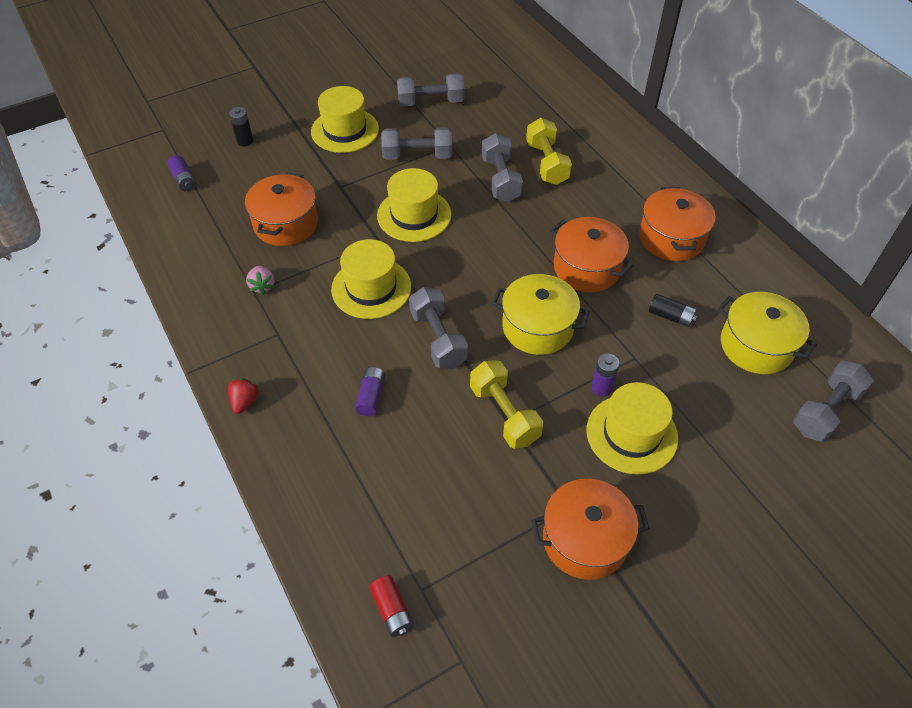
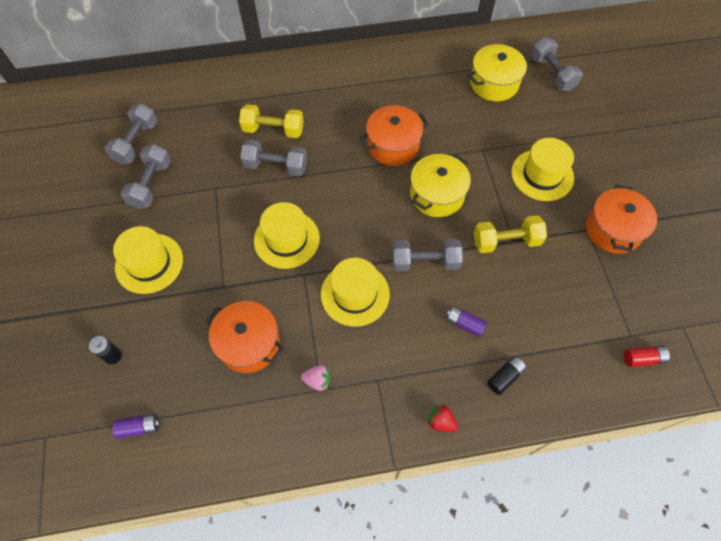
camera: 70 degrees left, 10 degrees up
(417, 156) = (216, 215): grey dumbbell -> grey dumbbell (136, 142)
(601, 388) = (501, 177): purple battery -> none
(670, 316) = (455, 116): black battery -> black battery (505, 377)
(671, 238) = (385, 87): orange pot -> none

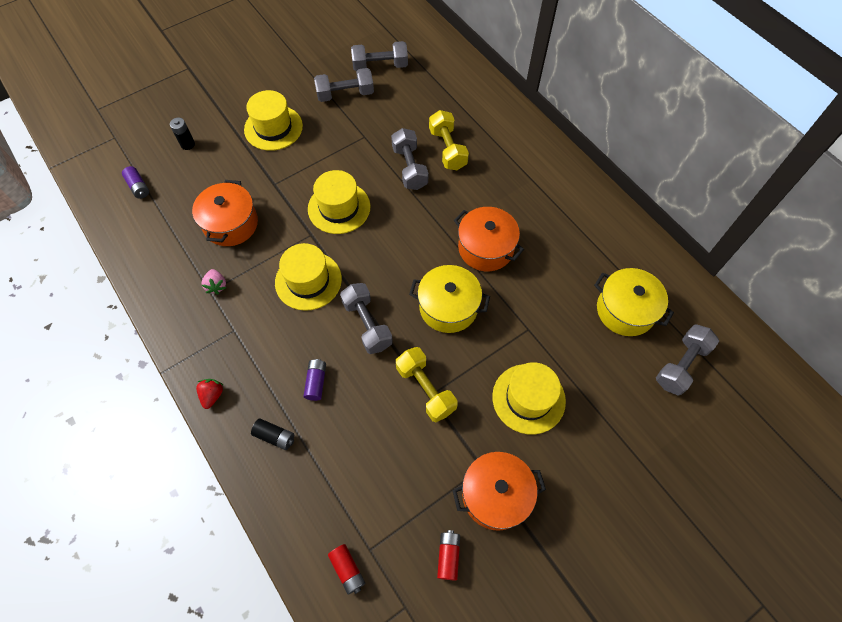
camera: 65 degrees right, 0 degrees up
(651, 281) = (448, 556): none -> red battery

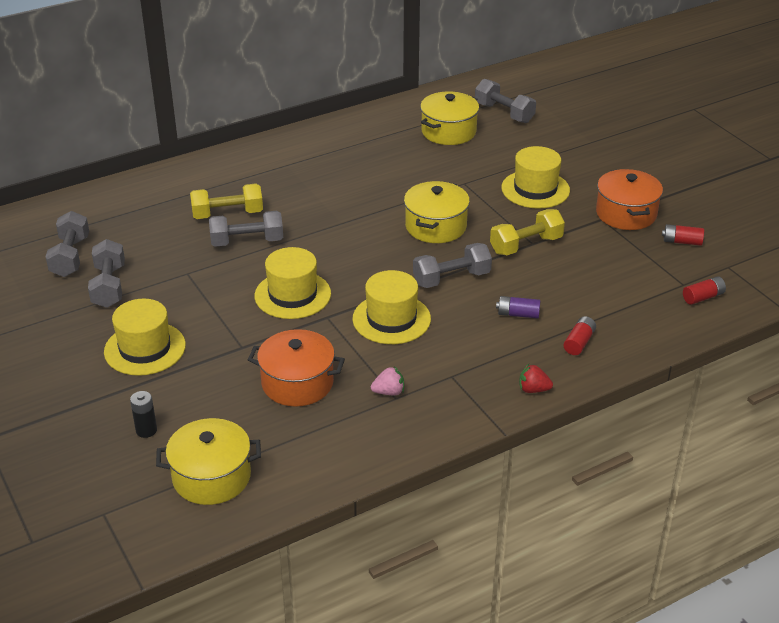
camera: 85 degrees left, 25 degrees down
(138, 187) = (211, 477): purple battery -> yellow pot
(275, 436) = (579, 342): black battery -> red battery
(486, 248) = (368, 199): orange pot -> none

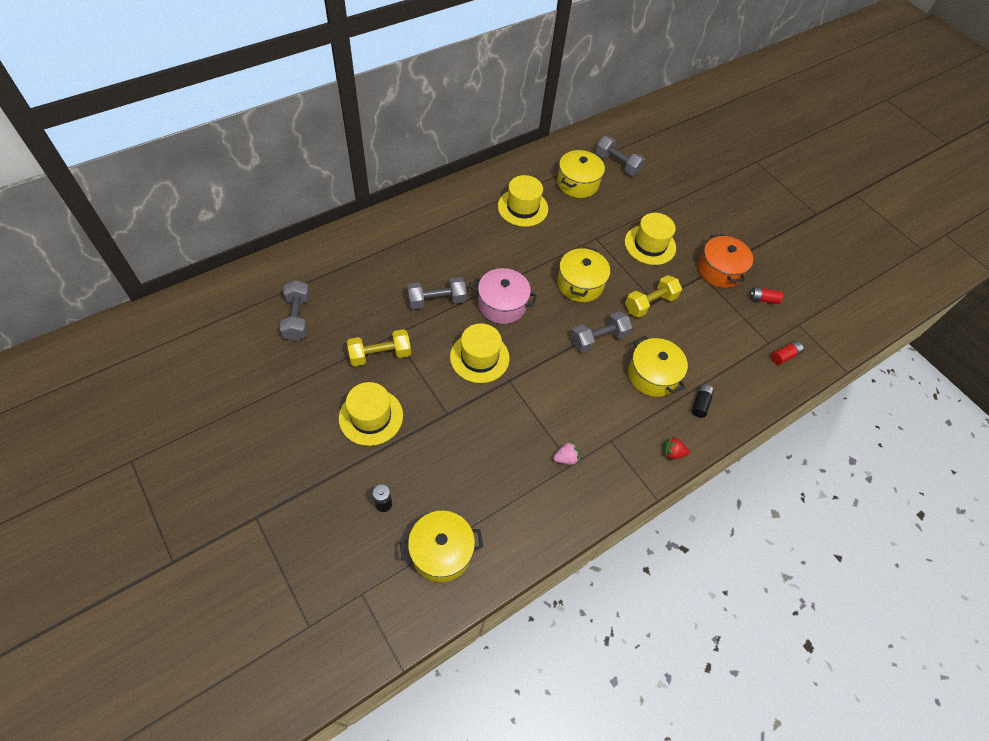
camera: 10 degrees left, 20 degrees up
(109, 286) = (333, 350): grey dumbbell -> none
(227, 214) = (417, 271): yellow dumbbell -> yellow dumbbell (380, 355)
(297, 383) = (495, 450): orange pot -> none
(330, 246) = (502, 305): none -> pink pot
(391, 319) = (558, 382): yellow hat -> yellow hat (522, 207)
(518, 314) = (652, 375): purple battery -> yellow pot
(579, 342) = (700, 404): red battery -> black battery

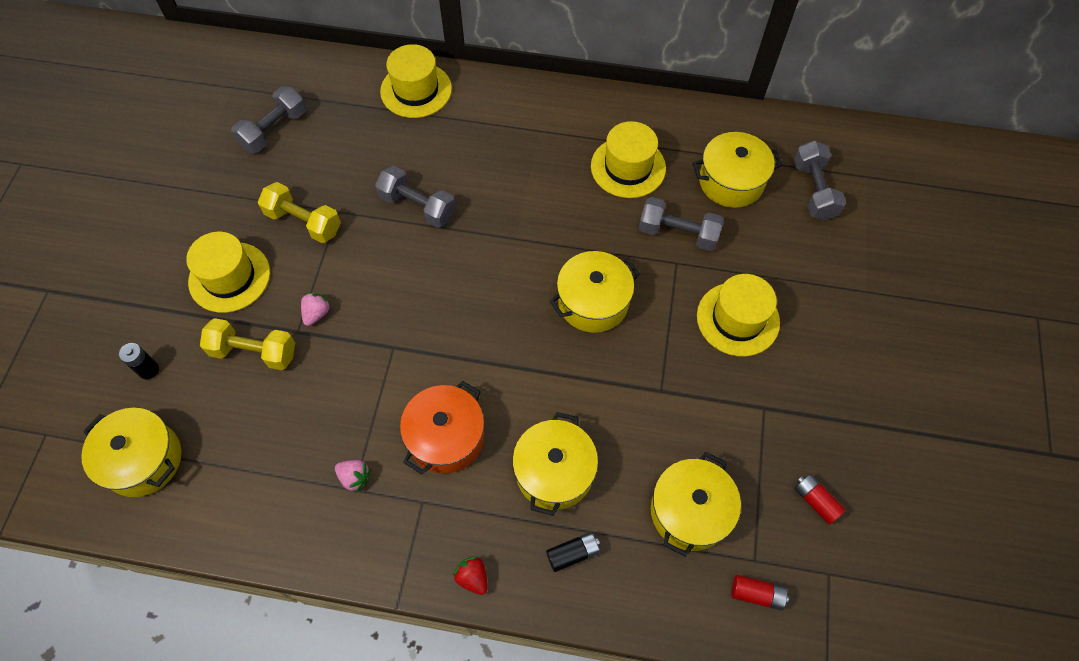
camera: 50 degrees right, 5 degrees up
(447, 396) = (317, 313): none -> pink strawberry
(479, 357) = (392, 299): yellow hat -> yellow hat (416, 90)
(502, 305) = (479, 261): pink pot -> none
(598, 339) = (541, 380): grey dumbbell -> grey dumbbell (678, 233)
(650, 303) = (652, 388): yellow dumbbell -> yellow dumbbell (254, 352)
(719, 270) = (797, 418): orange pot -> orange pot (446, 437)
(724, 344) = (689, 511): none -> yellow pot

